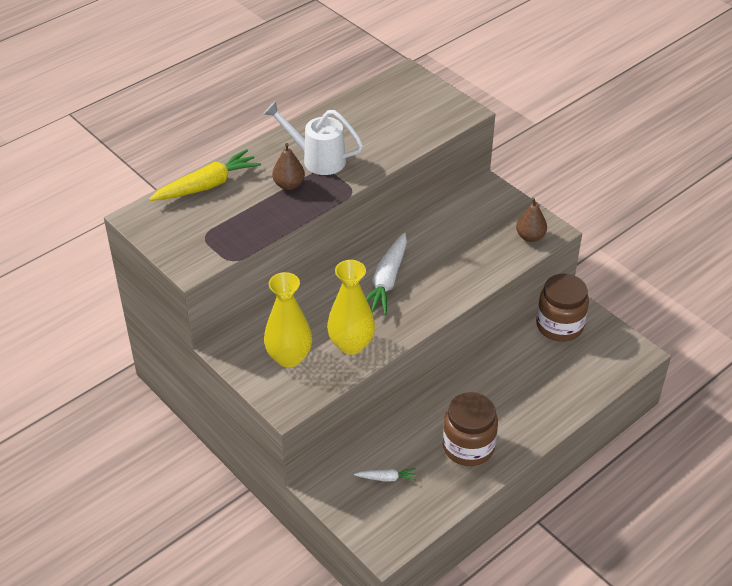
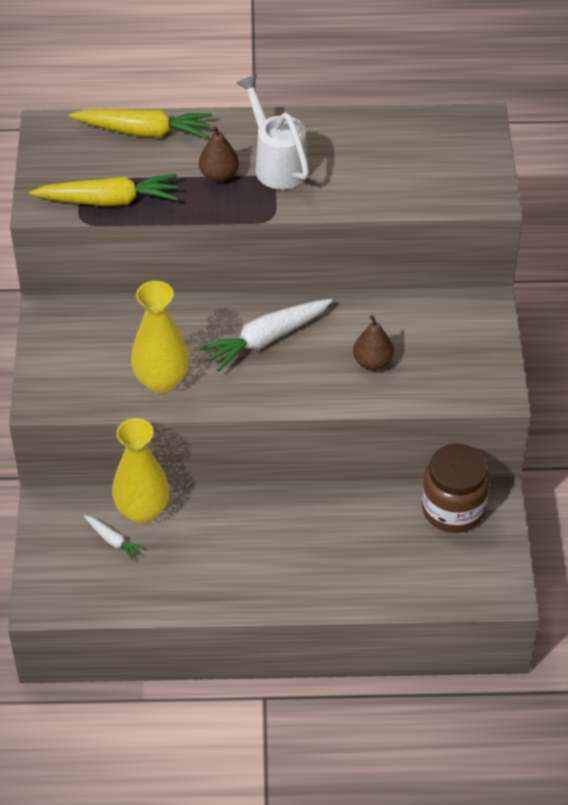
camera: 40 degrees right, 5 degrees up
(234, 238) = (109, 200): none -> yellow carrot
(289, 357) = (93, 356): yellow vase -> yellow vase (142, 510)
(468, 447) = (220, 565): brown jar -> none
(530, 237) = (467, 384): brown pear -> brown pear (372, 362)

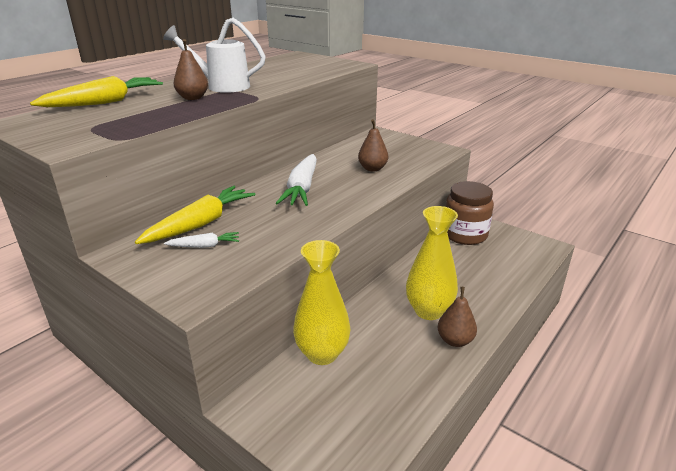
camera: 50 degrees left, 20 degrees down
(109, 200) = (127, 127): yellow carrot -> yellow carrot (201, 224)
(113, 541) = (332, 387): white carrot -> white carrot (204, 246)
(161, 381) = (272, 236): yellow vase -> yellow vase (428, 311)
(247, 590) = (455, 340): none -> brown pear

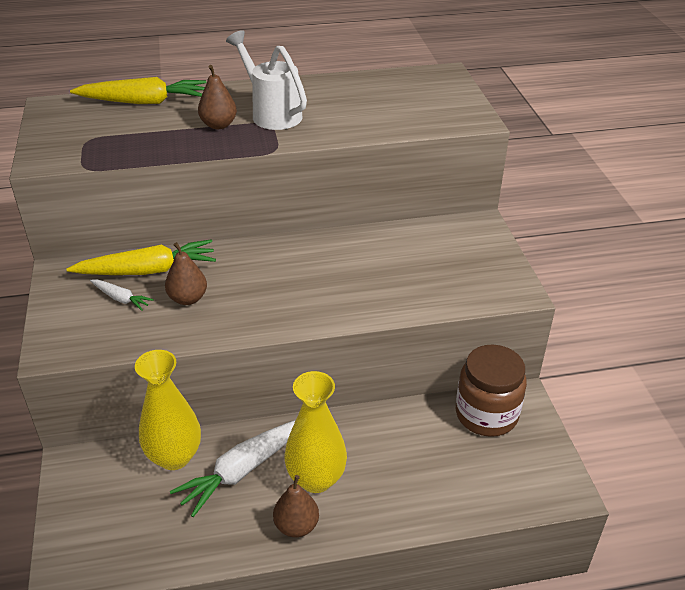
camera: 40 degrees right, 10 degrees up
(302, 188) = (282, 271): white carrot -> white carrot (243, 470)
(372, 169) = (389, 279): brown pear -> brown pear (188, 298)

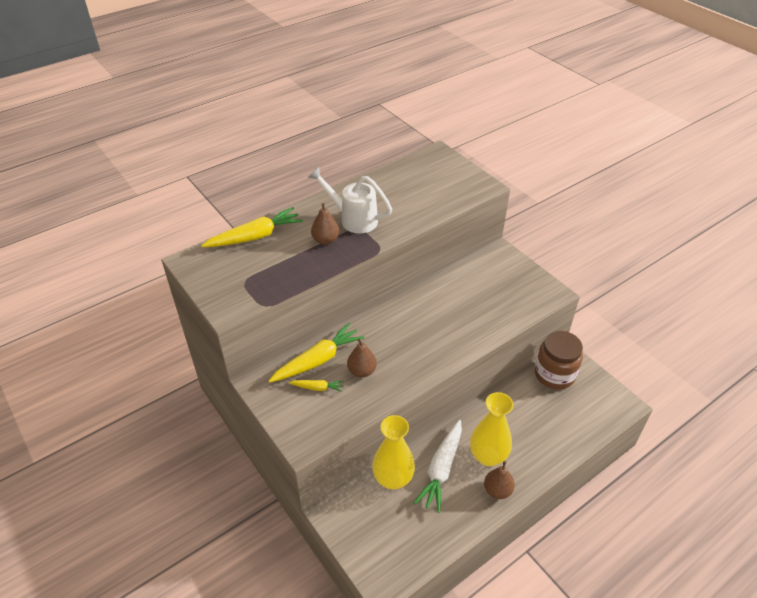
camera: 25 degrees left, 5 degrees up
(121, 299) = (317, 388): white carrot -> yellow carrot

